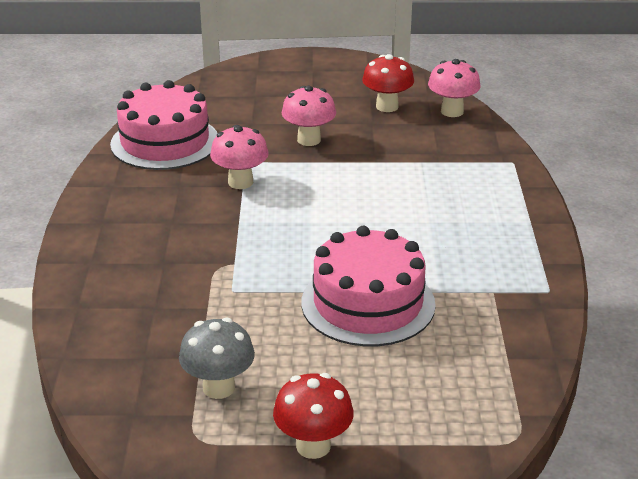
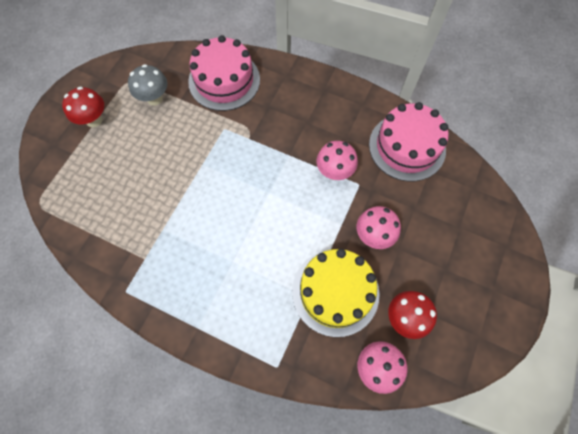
camera: 115 degrees right, 35 degrees up
(368, 303) = (175, 187): pink cake -> pink cake (224, 80)
(398, 148) = (335, 292): none -> yellow cake

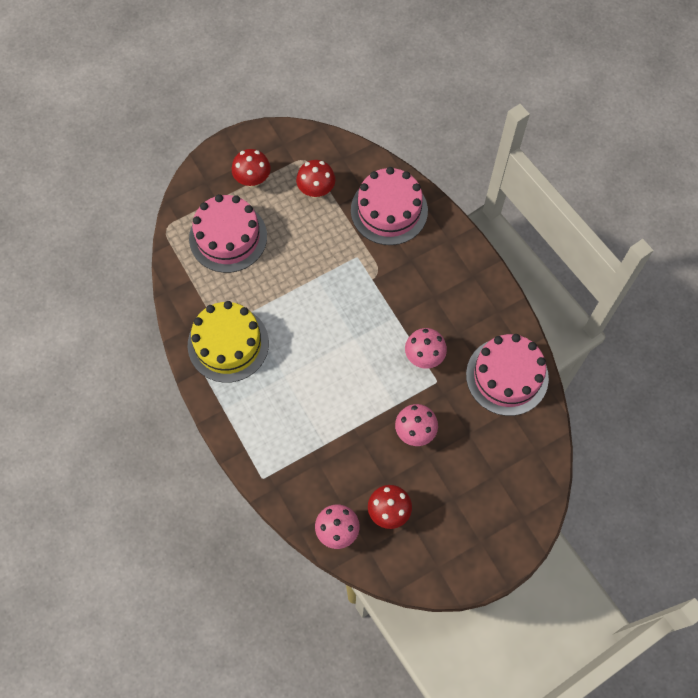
camera: 35 degrees right, 0 degrees up
(102, 177) = (228, 237): none -> pink cake
(154, 98) = (316, 190): grey mushroom -> red mushroom
(335, 292) = (348, 454): yellow cake -> yellow cake (228, 344)

